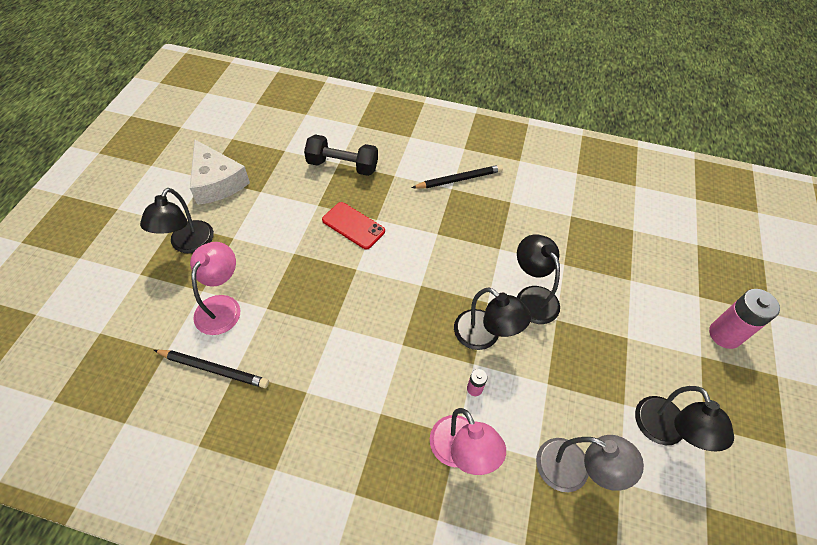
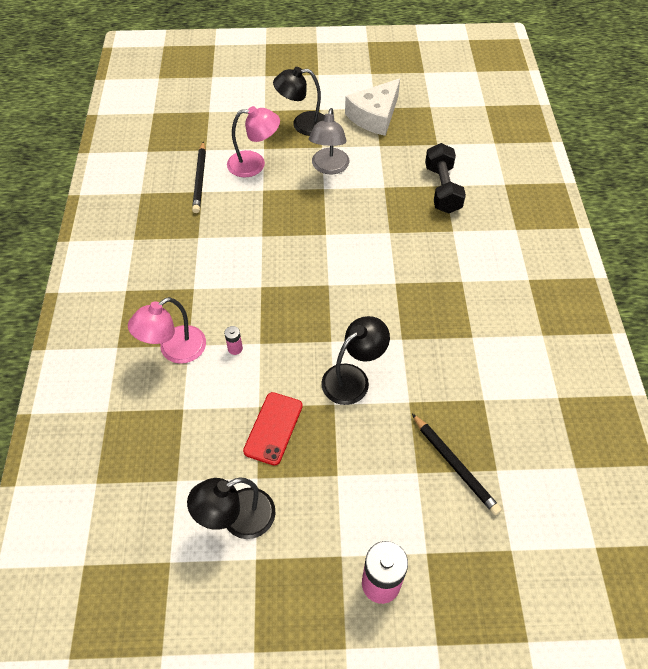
camera: 75 degrees right, 0 degrees up
(353, 226) = (373, 218): red phone -> red phone (273, 428)
(459, 179) = (478, 285): black pencil -> black pencil (455, 466)
(484, 336) = (291, 346): black lamp -> none
(573, 470) = (178, 439): grey lamp -> grey lamp (329, 167)

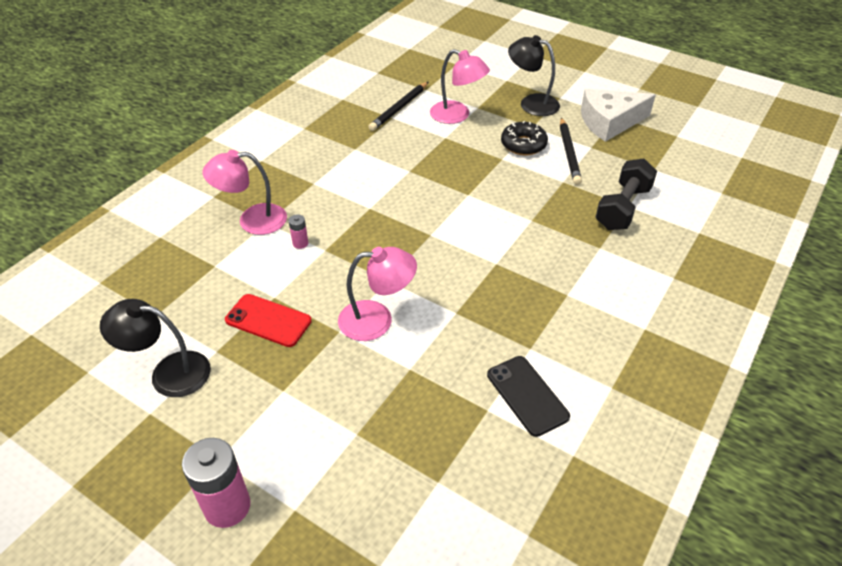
camera: 35 degrees right, 10 degrees down
(273, 428) = (268, 320): red phone -> red phone turned 60 degrees clockwise
(329, 167) = (523, 145): grey lamp -> black donut
(353, 378) = (377, 320): black lamp -> pink lamp
(455, 466) = (399, 451): black pencil -> black pencil (568, 153)
(499, 373) = (527, 395): none -> black phone

